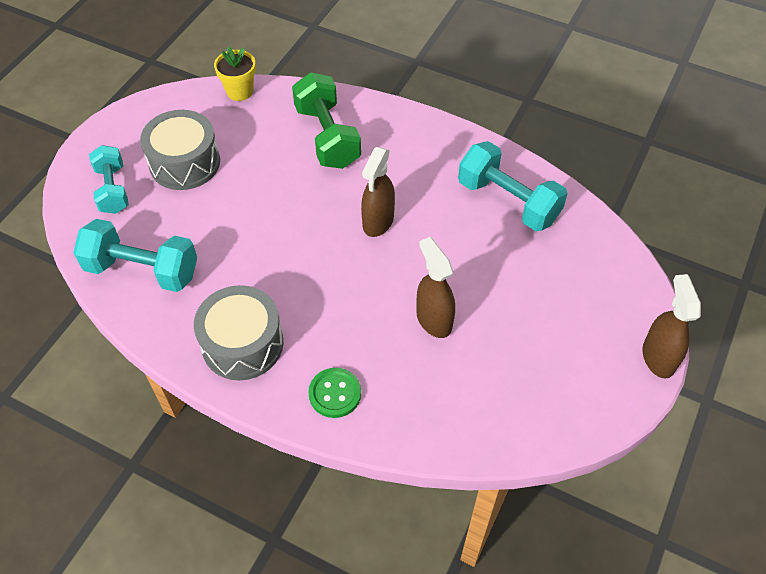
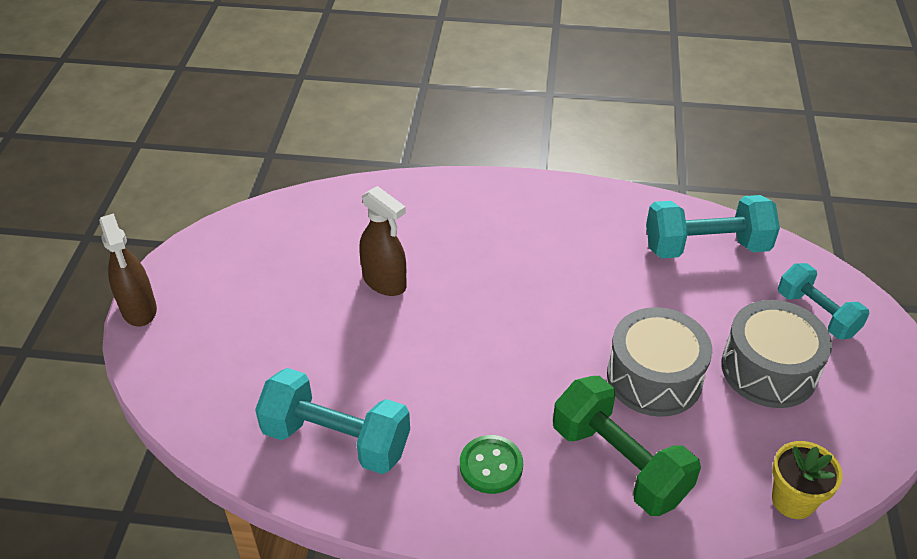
camera: 160 degrees right, 10 degrees down
(242, 344) = (560, 215): grey drum -> grey drum (654, 377)
(335, 393) = (453, 202): green button -> green button (491, 466)
(378, 222) = (491, 365): brown spray bottle -> none

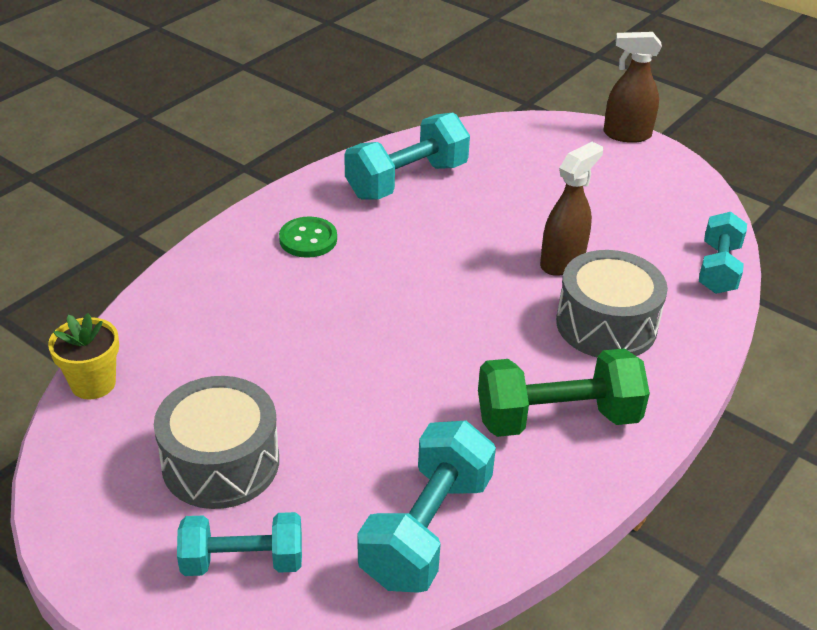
camera: 120 degrees right, 5 degrees down
(326, 199) = (718, 269): none -> turquoise dumbbell
(385, 282) = (562, 262): brown spray bottle -> brown spray bottle turned 150 degrees clockwise
(619, 463) = (237, 304): green dumbbell -> green dumbbell (557, 418)
(654, 377) = (295, 373): grey drum -> grey drum (606, 324)

